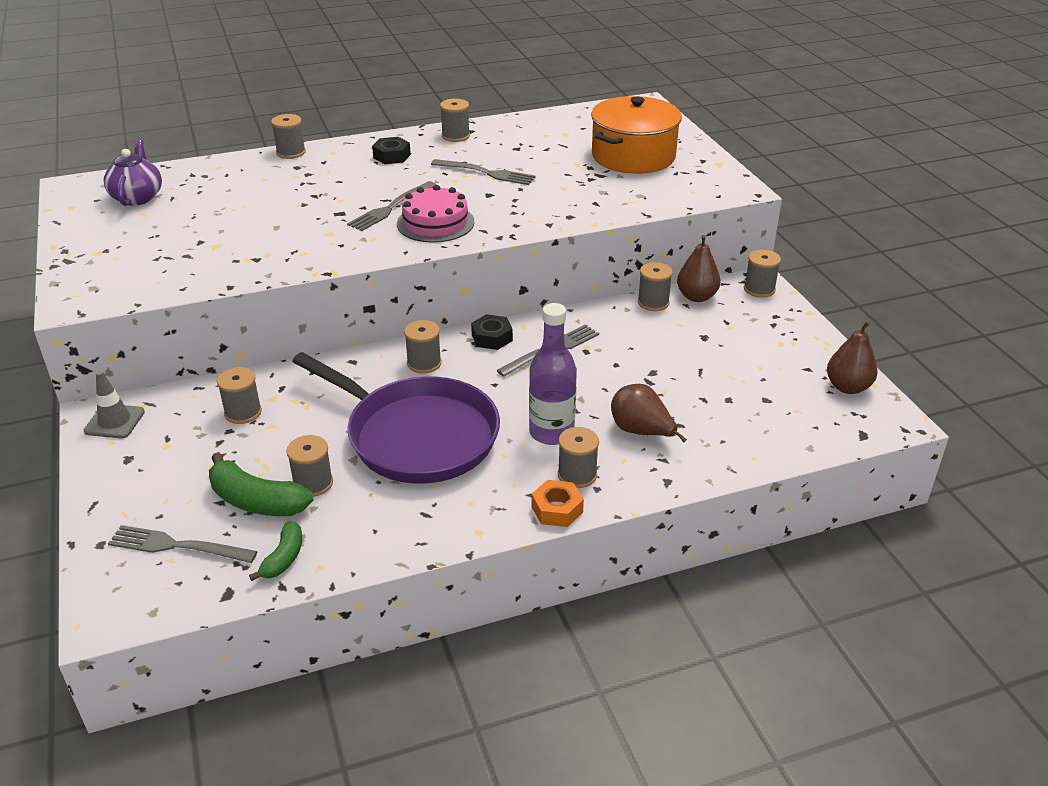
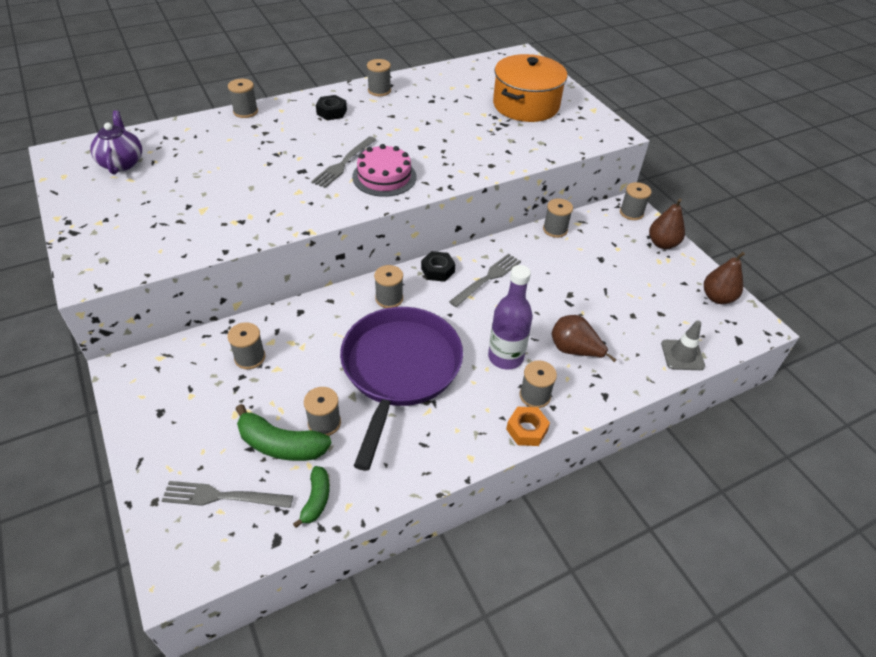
camera: 10 degrees left, 10 degrees up
(114, 421) = (140, 375): grey traffic cone -> grey traffic cone (682, 355)
(417, 436) = (399, 369): purple pan -> purple pan turned 105 degrees counterclockwise
(487, 173) = (414, 126): grey fork -> none
(696, 297) = (586, 222): brown pear -> brown pear (662, 244)

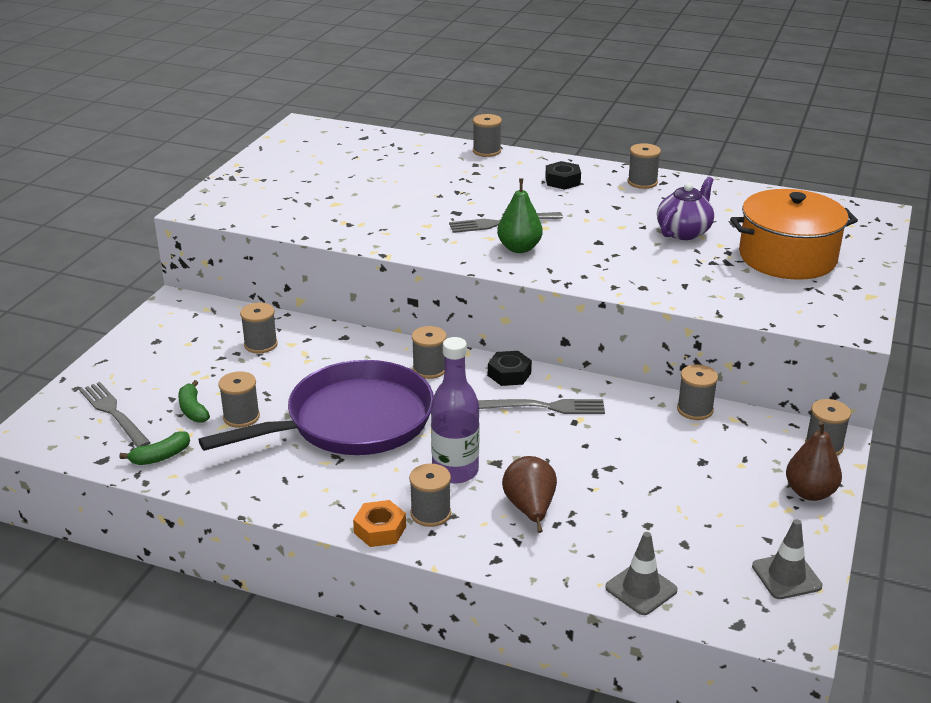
camera: 50 degrees right, 15 degrees down
(122, 163) = (333, 148): purple teapot -> purple teapot (684, 232)
(281, 445) = (193, 410): green banana -> green banana, size x0.59
(384, 177) = (519, 248): pink cake -> green pear
(717, 298) = (786, 576): brown pear -> grey traffic cone

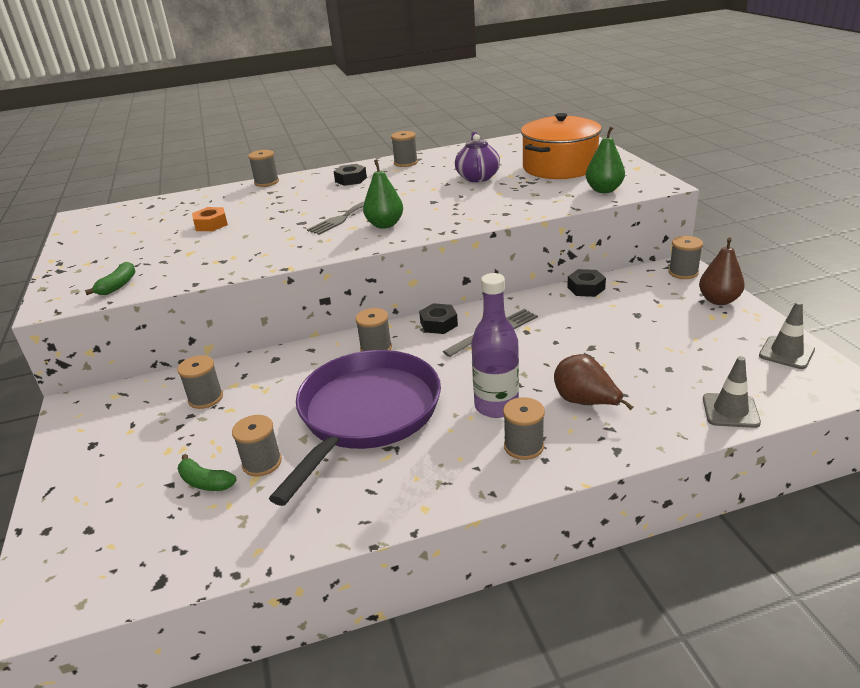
camera: 35 degrees left, 0 degrees up
(113, 413) = (119, 530): grey fork -> none
(161, 456) = (223, 541): green banana -> green banana (118, 285)
(380, 530) = (504, 482): orange nut -> orange nut (211, 224)
(695, 410) = (586, 288): grey spool -> black nut
(784, 306) = (604, 190): none -> green pear

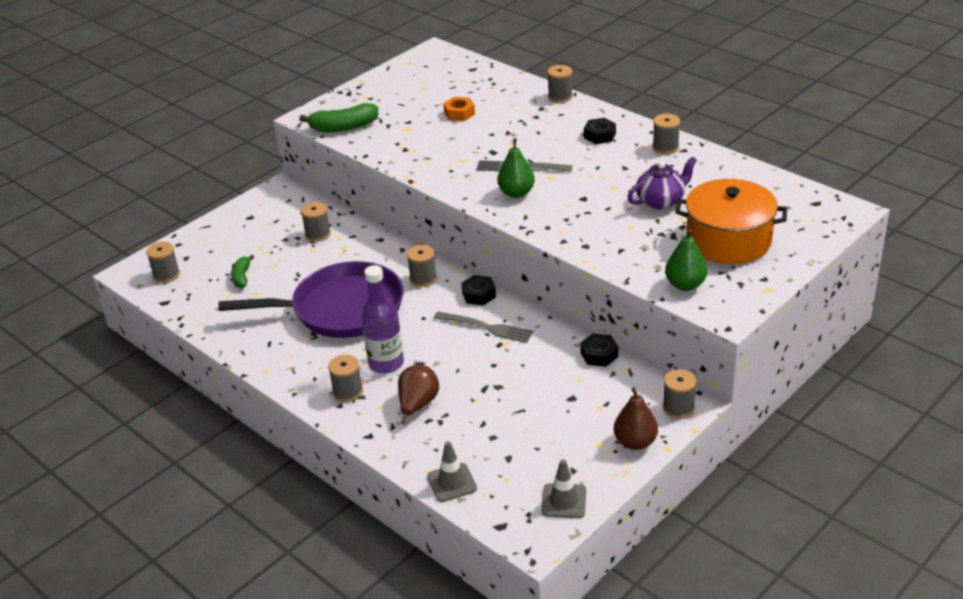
camera: 60 degrees right, 5 degrees up
(118, 285) = (343, 127): green banana -> green banana, size x1.69
(262, 463) = (270, 289): grey spool -> grey spool (166, 275)

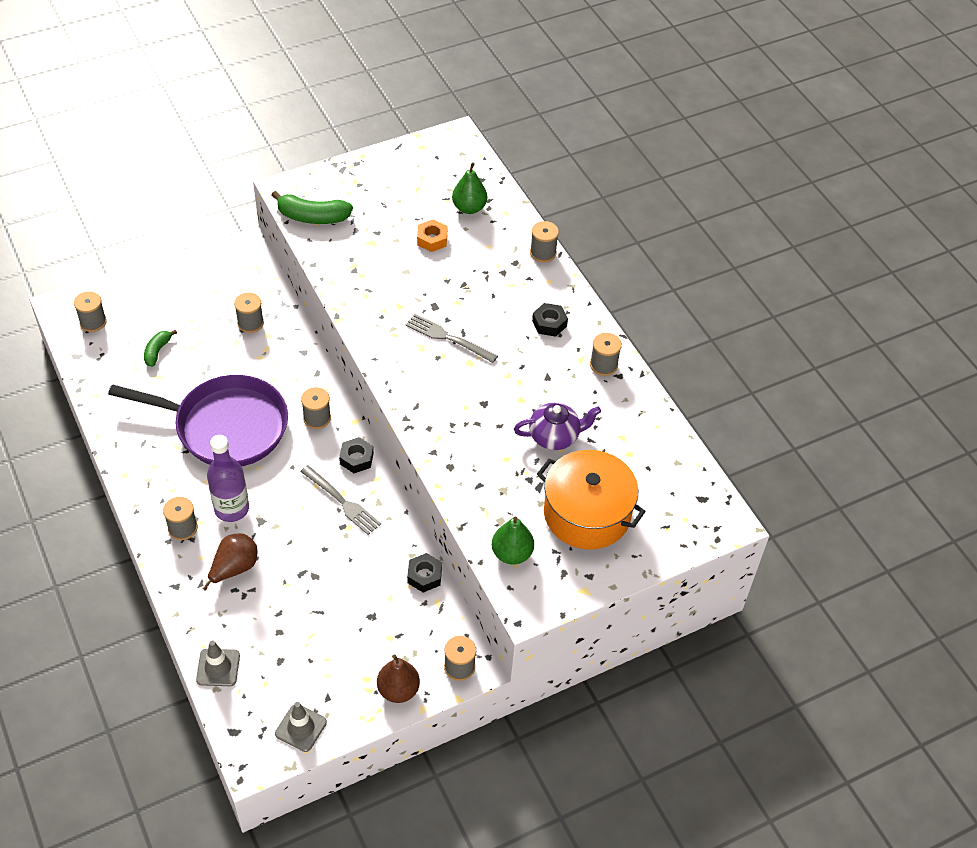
camera: 15 degrees right, 15 degrees up
(516, 193) = (425, 371): green pear -> green pear (469, 208)

